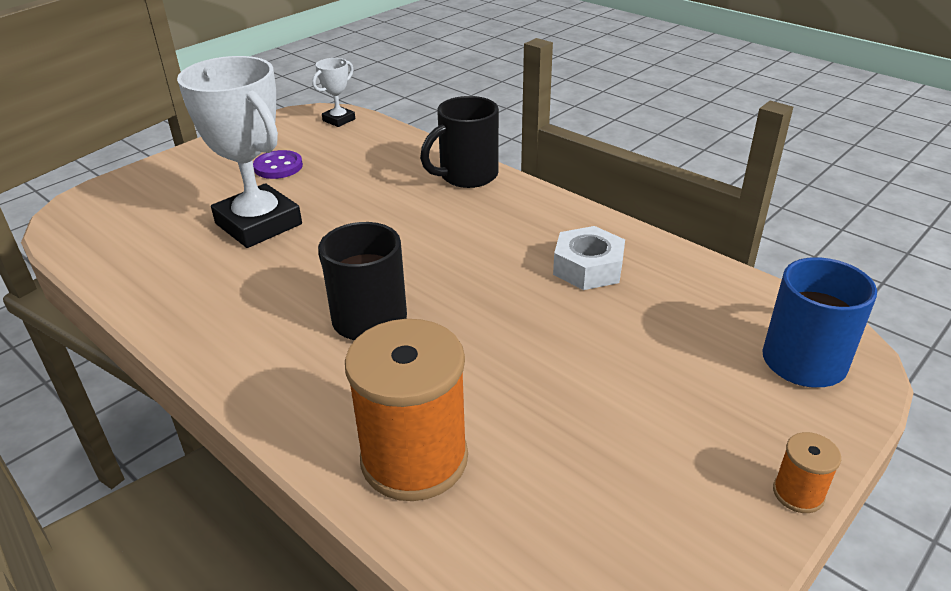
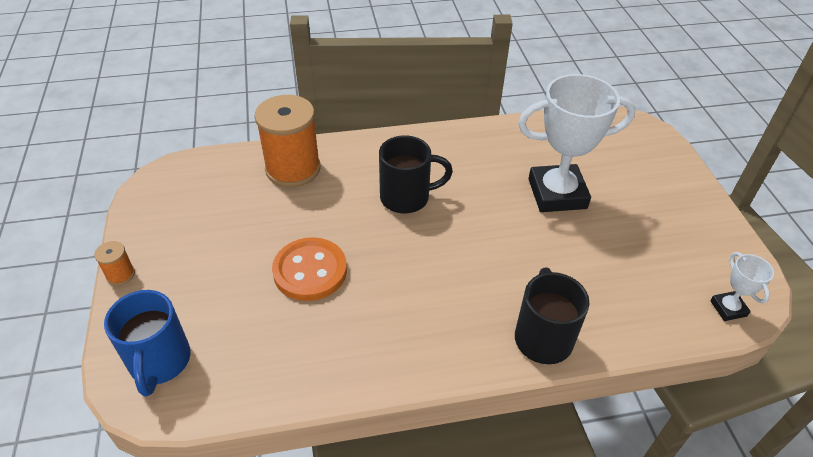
camera: 125 degrees right, 10 degrees up
(278, 167) = (645, 233): purple button -> none
(565, 329) = (310, 271): none -> orange button
(588, 268) = (351, 325): white nut -> none

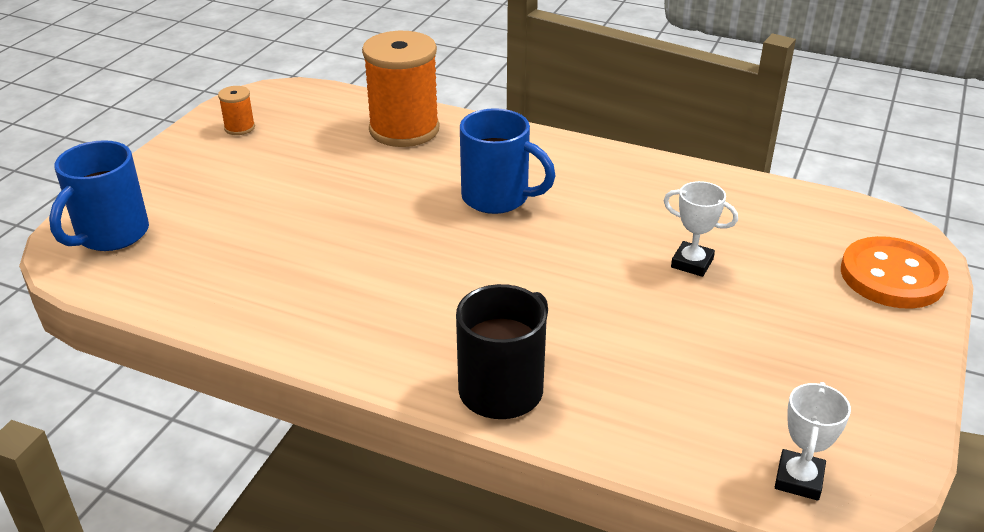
camera: 35 degrees right, 10 degrees down
(120, 274) = (154, 156): orange spool -> orange spool (239, 128)
(310, 271) = (321, 221): orange button -> orange button (892, 276)
(407, 197) = (497, 198): black mug -> blue mug
(557, 194) = (692, 263): white trophy -> white trophy, size x0.46

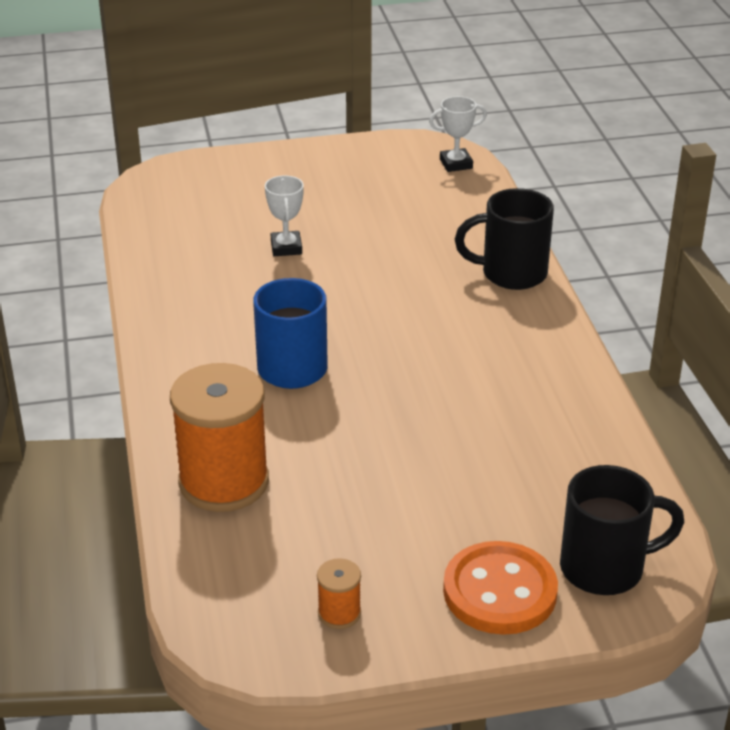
camera: 125 degrees left, 0 degrees up
(111, 235) = (605, 568): blue mug -> black mug
(892, 276) = (217, 172): orange button -> orange button (500, 591)

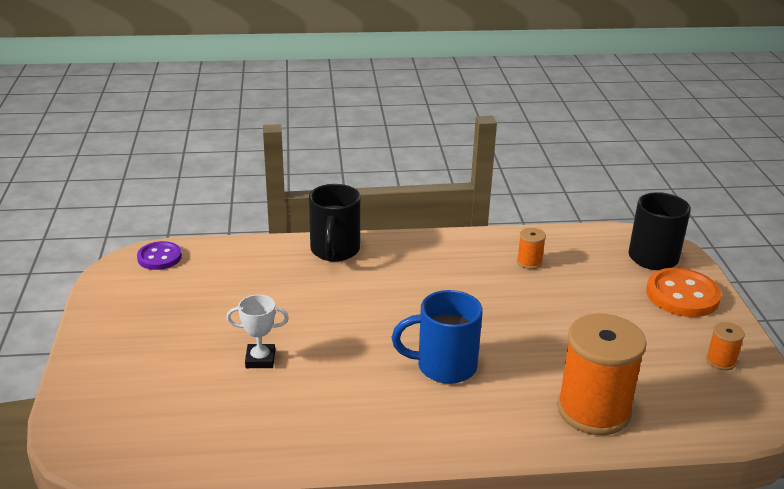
camera: 85 degrees left, 5 degrees down
(456, 164) = (159, 257): white trophy -> purple button
(541, 436) = (529, 262): none -> orange spool

